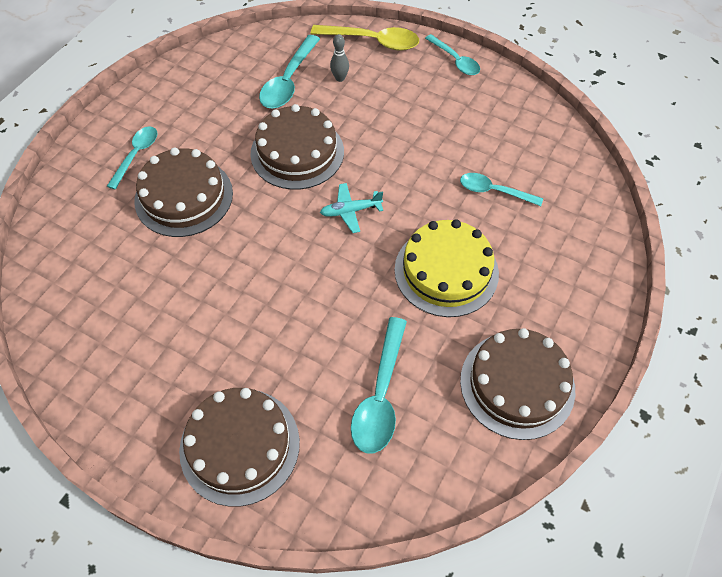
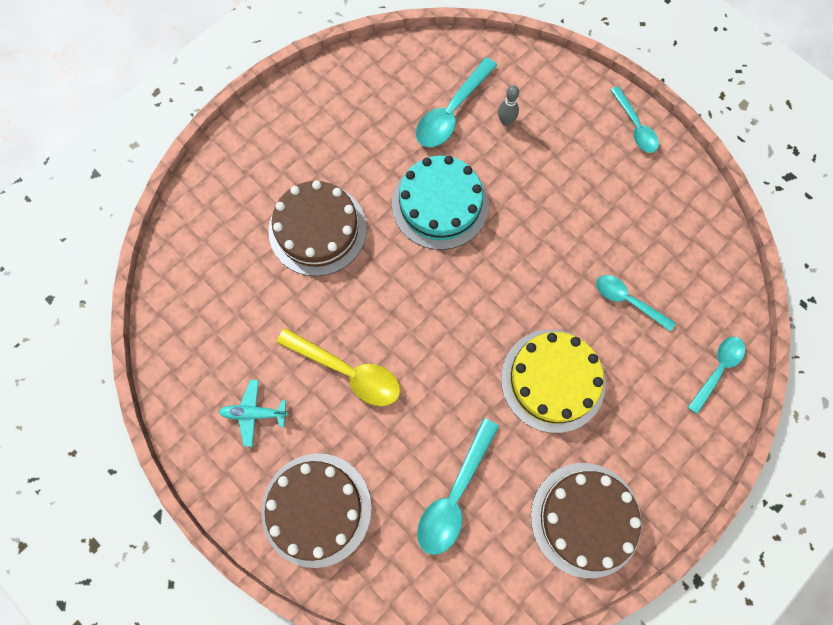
camera: 15 degrees right, 15 degrees up
(136, 155) = (280, 168): turquoise spoon -> turquoise spoon (717, 369)
(297, 152) = (440, 204): brown cake -> turquoise cake
(350, 211) = (476, 287): turquoise plane -> turquoise plane (254, 413)
(372, 41) = (552, 80): yellow spoon -> yellow spoon (347, 371)

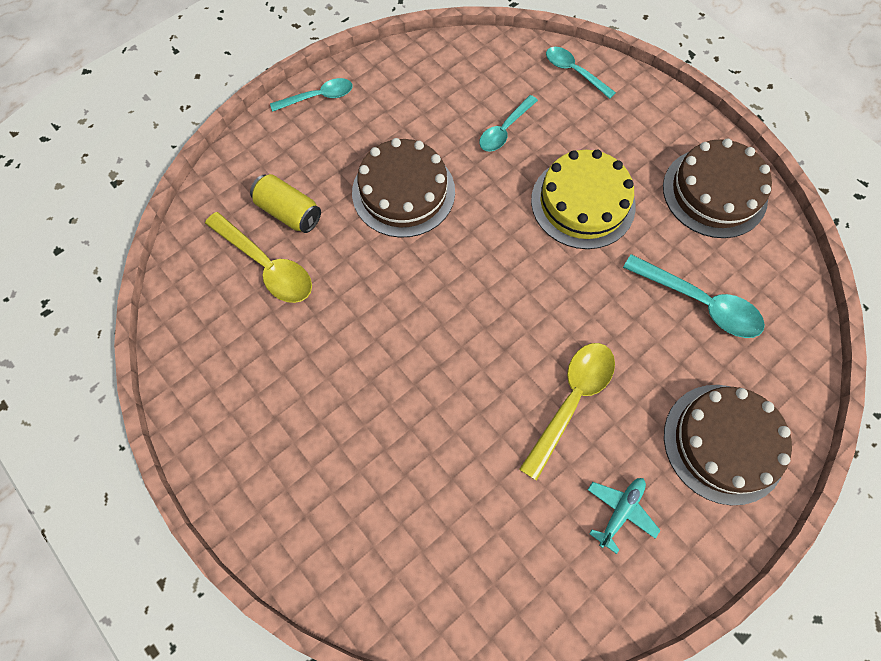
camera: 85 degrees left, 5 degrees down
(254, 413) = (620, 511): turquoise plane -> turquoise plane turned 150 degrees counterclockwise
(317, 229) = (395, 426): brown cake -> brown cake (403, 192)
(440, 204) = (380, 288): turquoise cake -> none
(451, 112) = (266, 265): turquoise spoon -> yellow spoon
(506, 121) = (289, 212): grey bowling pin -> yellow can

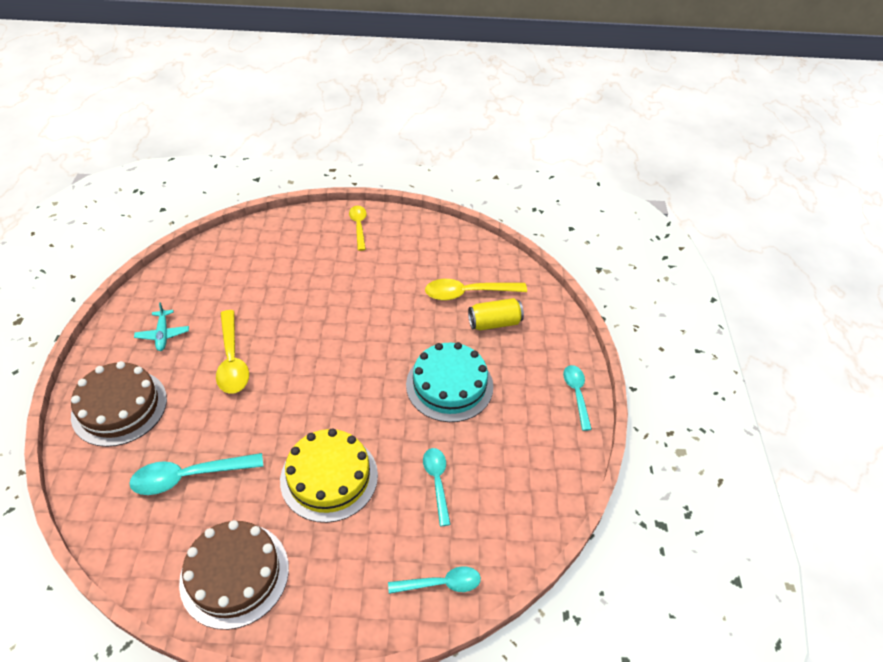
camera: 130 degrees right, 20 degrees down
(255, 477) = (359, 226): none -> yellow spoon
(318, 97) = (576, 394): turquoise spoon -> turquoise spoon turned 150 degrees clockwise
(403, 192) = (449, 385): brown cake -> turquoise cake

